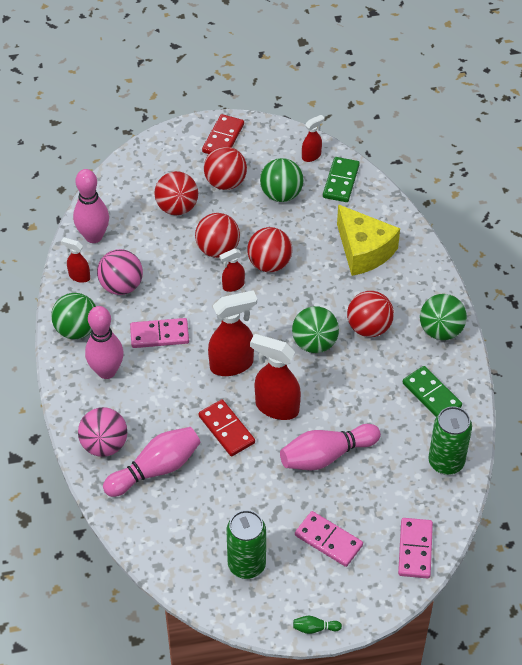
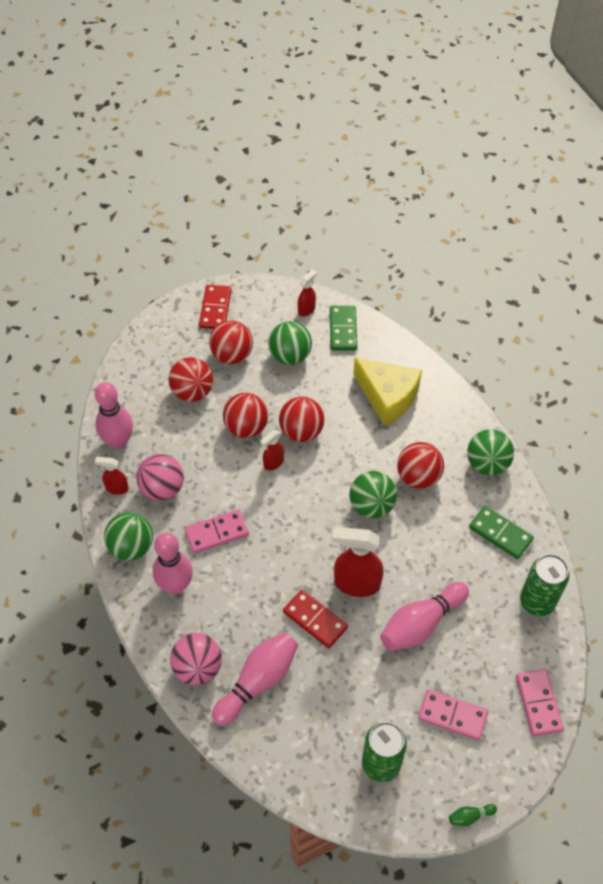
camera: 15 degrees left, 5 degrees up
(232, 364) = (298, 548): red spray bottle -> none

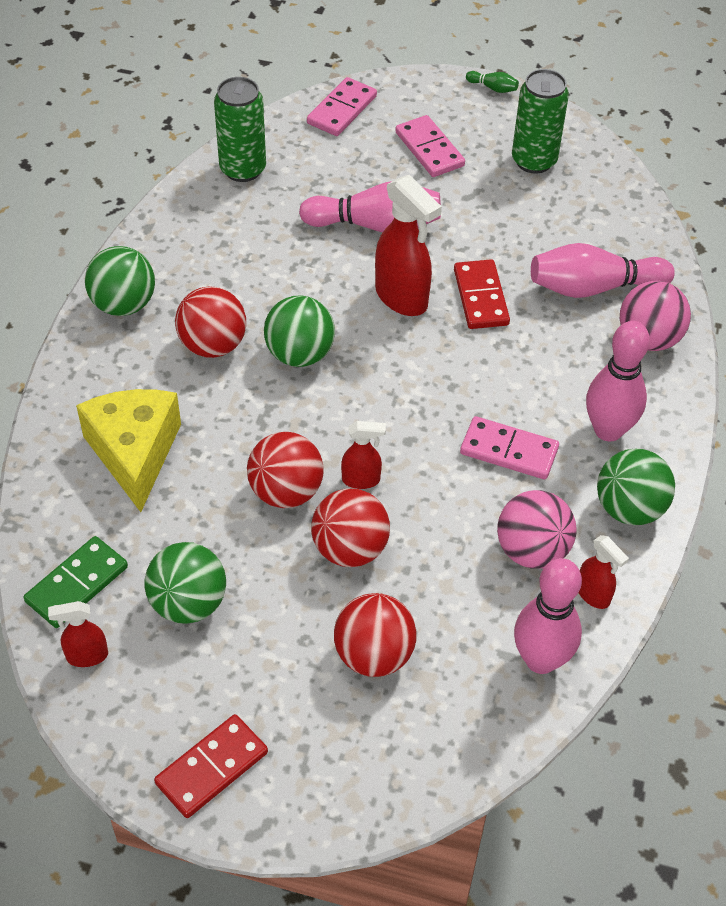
camera: 140 degrees left, 5 degrees down
(232, 355) = (265, 668): red ball -> none
(500, 533) = (200, 239): green domino -> none

